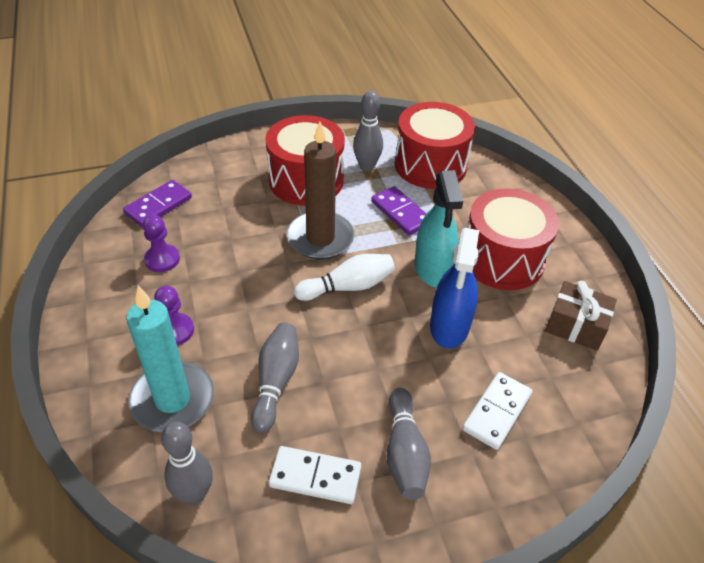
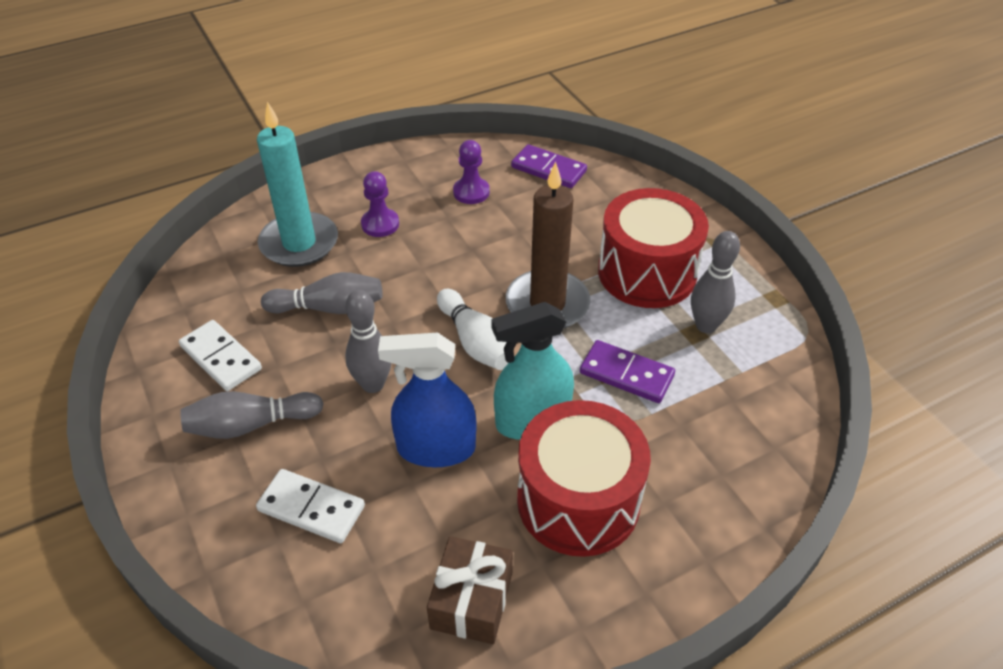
camera: 80 degrees right, 0 degrees up
(194, 494) = (202, 281): grey bowling pin -> grey bowling pin (373, 384)
(315, 476) = (221, 358): white domino -> white domino turned 45 degrees counterclockwise
(400, 213) = (626, 374): purple domino -> purple domino turned 75 degrees clockwise
(430, 165) = (748, 395): red drum -> none

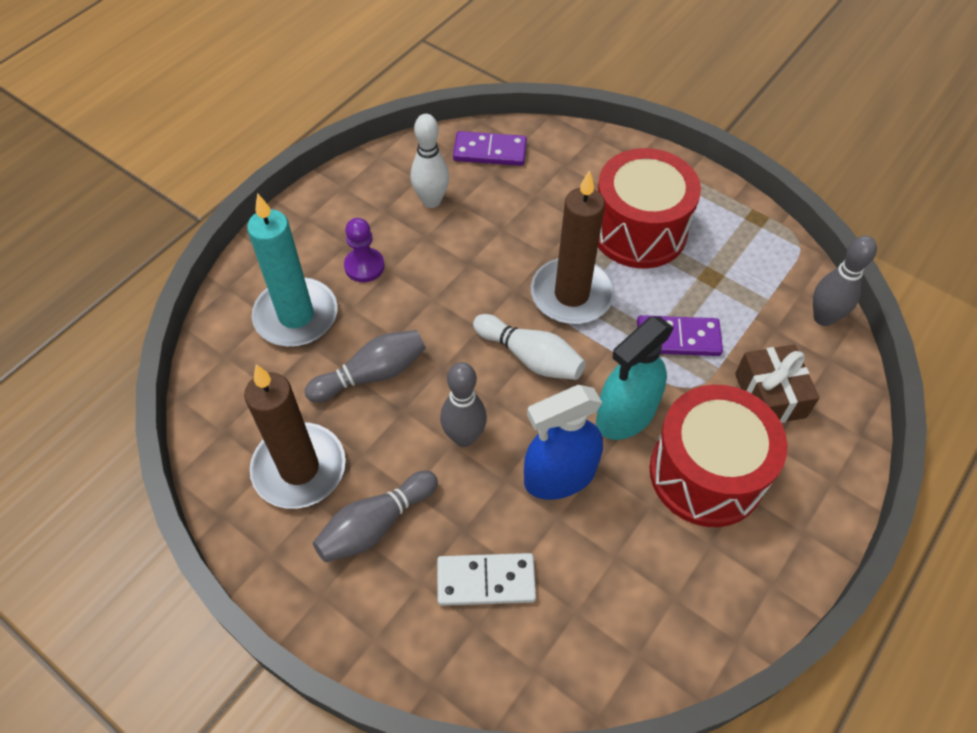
camera: 25 degrees left, 10 degrees up
(221, 358) = (299, 468): white domino -> brown candle
(471, 192) = (431, 201): purple pawn -> white bowling pin
(471, 600) = (674, 602): brown gift -> brown gift (770, 395)
(706, 325) = (716, 266): grey bowling pin -> grey bowling pin (823, 318)

